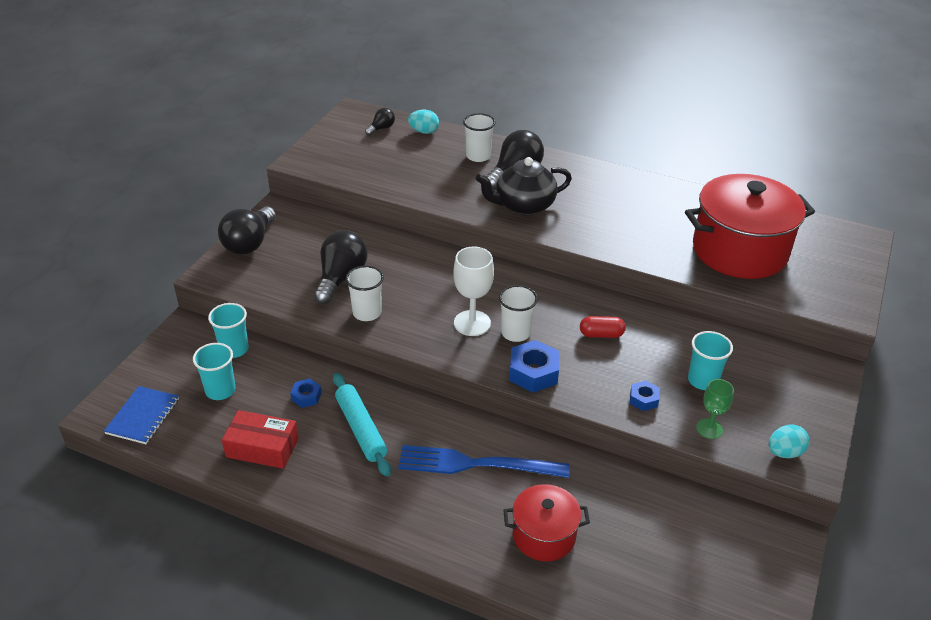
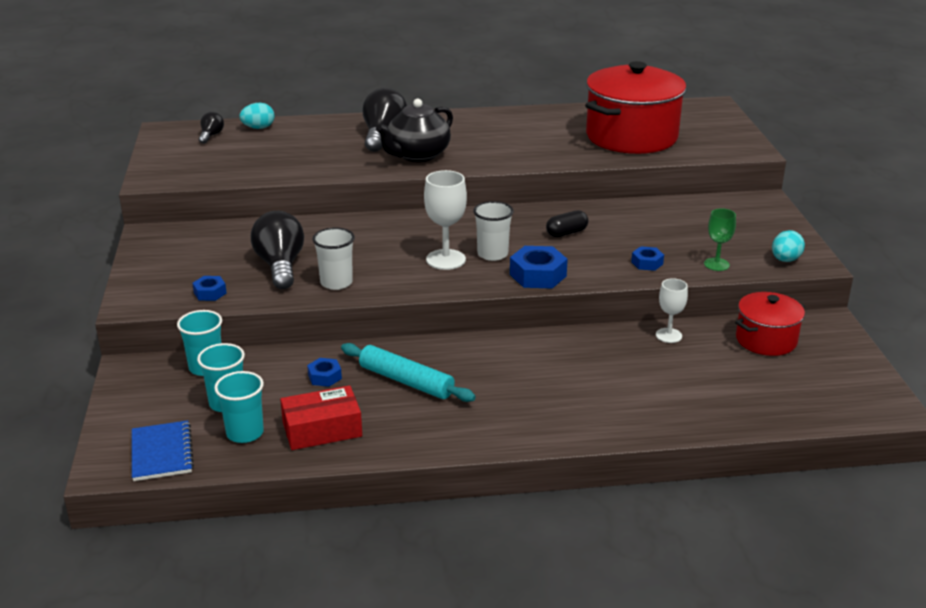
camera: 30 degrees left, 10 degrees down
(249, 243) = (149, 268): black light bulb -> none
(269, 285) = (210, 293): none -> blue nut
(476, 464) = (539, 367): blue fork -> none
(478, 156) = (333, 132): white cup -> none
(544, 535) = (647, 392): red pot -> red pot (766, 340)
(601, 334) = (566, 233): red capsule -> black capsule
(619, 481) = (668, 335): none -> white goblet
(703, 380) = (679, 236): turquoise cup -> turquoise cup (245, 433)

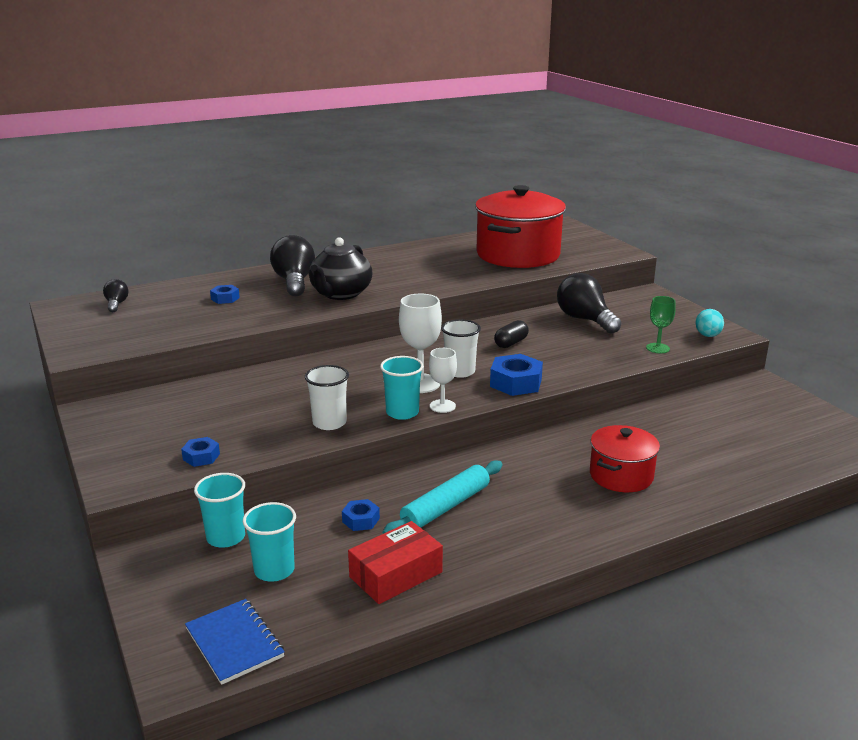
camera: 20 degrees left, 5 degrees down
(245, 433) = (315, 598): turquoise cup -> turquoise cup (402, 412)
(258, 128) = (162, 291): turquoise egg -> none
(280, 266) = (259, 417): black light bulb -> black light bulb (585, 320)
(406, 381) = (446, 507): turquoise rolling pin -> turquoise rolling pin turned 60 degrees counterclockwise
(647, 263) = (600, 356): blue nut -> blue nut (225, 298)
(668, 335) = (647, 417): white goblet -> white goblet (442, 406)
(766, 340) = (728, 406): red pot -> red pot (621, 475)

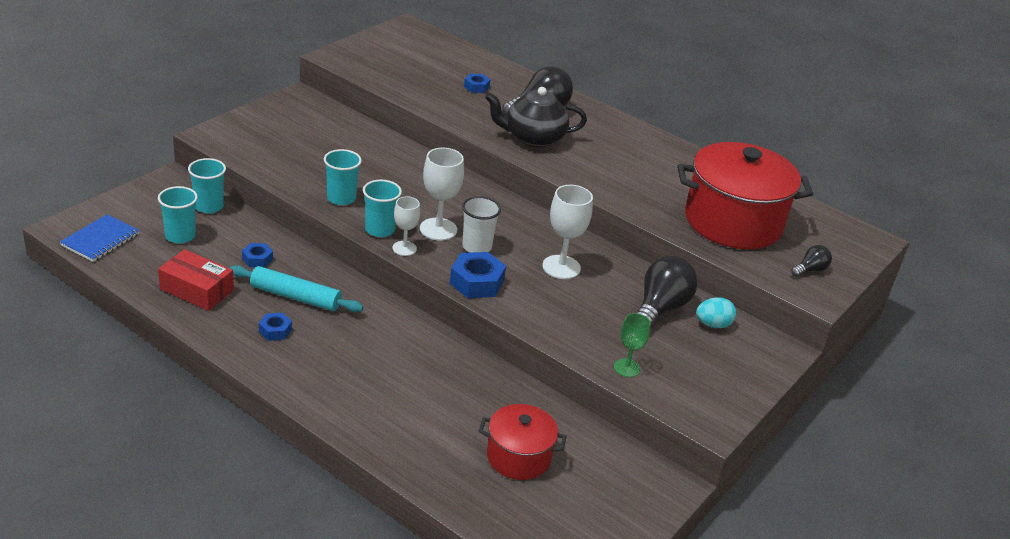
camera: 60 degrees right, 10 degrees up
(116, 304) = (427, 46): black light bulb -> black light bulb (810, 270)
(201, 457) = (261, 156): blue nut -> blue nut (275, 330)
(329, 423) = (341, 198): white cup -> turquoise cup
(511, 343) = (561, 267): black capsule -> white goblet
(621, 475) = (398, 390): red pot -> red pot (518, 457)
(707, 336) = (692, 405): turquoise egg -> turquoise egg (713, 325)

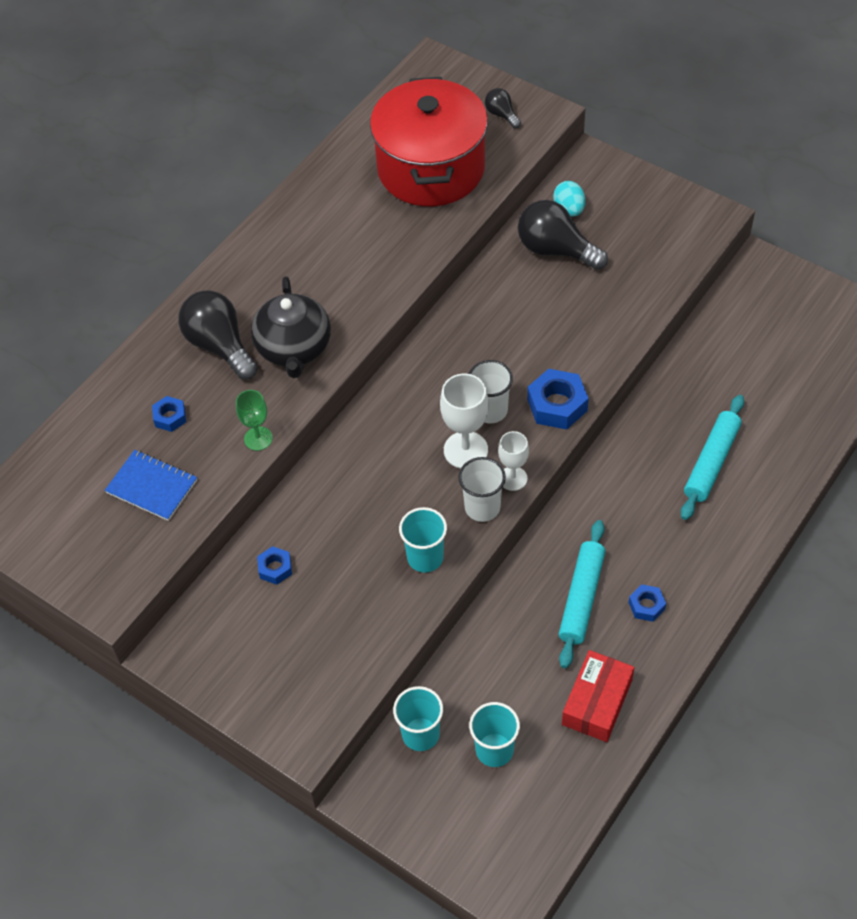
camera: 85 degrees left, 20 degrees up
(100, 240) = (526, 841): blue notebook -> blue notebook (152, 486)
(257, 259) = (520, 652): blue nut -> blue nut (275, 568)
(380, 230) = (482, 507): turquoise cup -> white cup
(416, 398) = (711, 462): none -> turquoise rolling pin
(518, 457) = (764, 374): red pot -> none
(561, 267) = (507, 332): white goblet -> none
(627, 368) = (657, 276): green goblet -> green goblet (258, 438)

